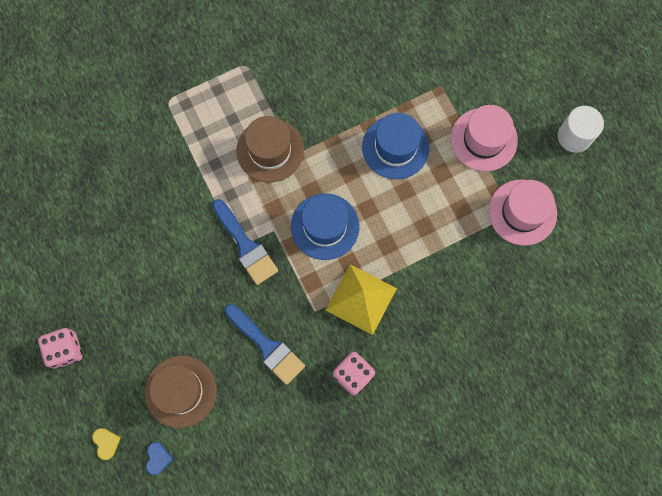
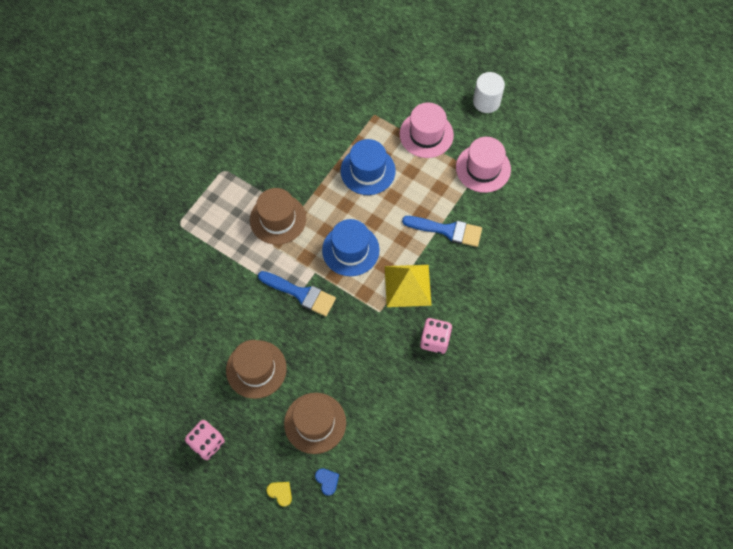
camera: 30 degrees left, 10 degrees down
(155, 301) = (256, 369): none -> brown hat
(267, 346) = (360, 355): blue brush -> blue brush (447, 230)

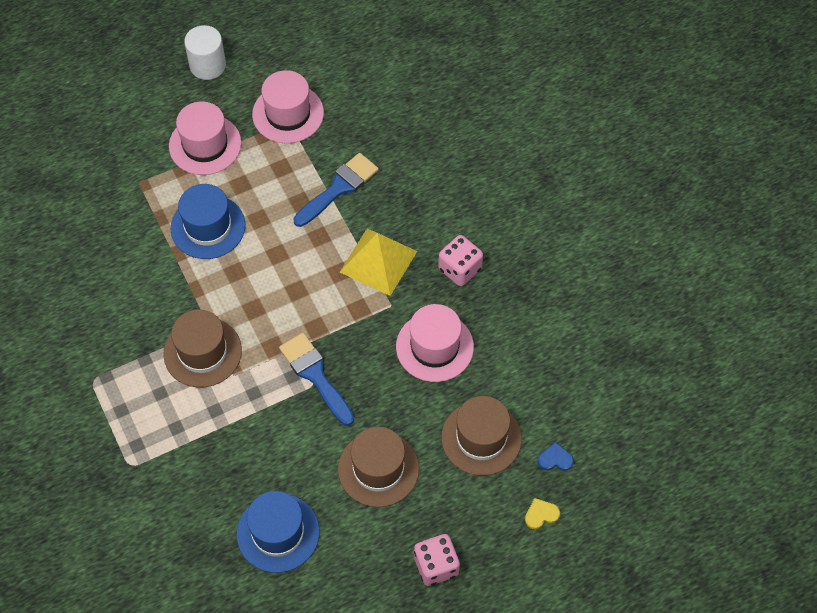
camera: 60 degrees left, 5 degrees down
(300, 294) = (315, 375): blue brush -> blue brush turned 90 degrees counterclockwise
(350, 250) = (296, 296): blue hat -> blue hat (278, 533)
(365, 356) = (434, 347): none -> pink hat

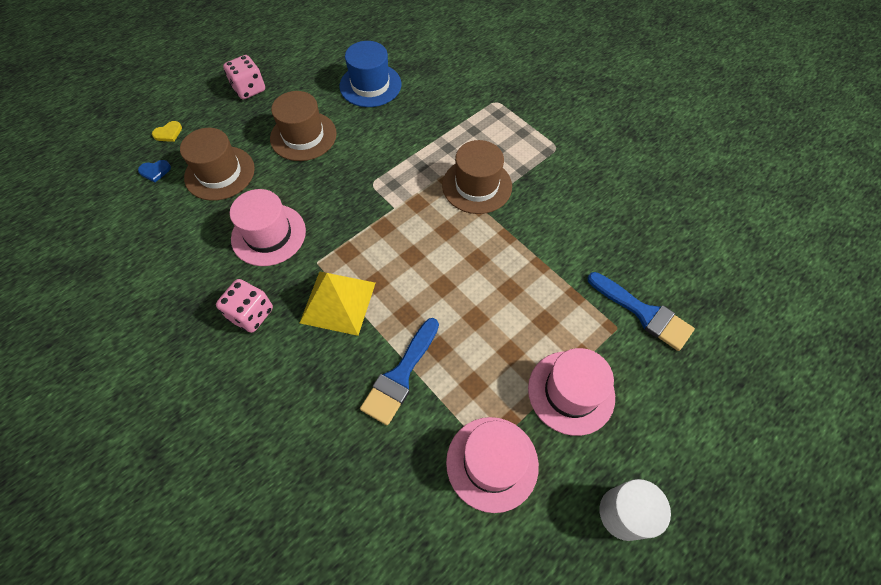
camera: 165 degrees right, 0 degrees up
(208, 227) = (523, 297): blue hat -> none
(315, 375) = (372, 189): blue brush -> blue brush (643, 313)

